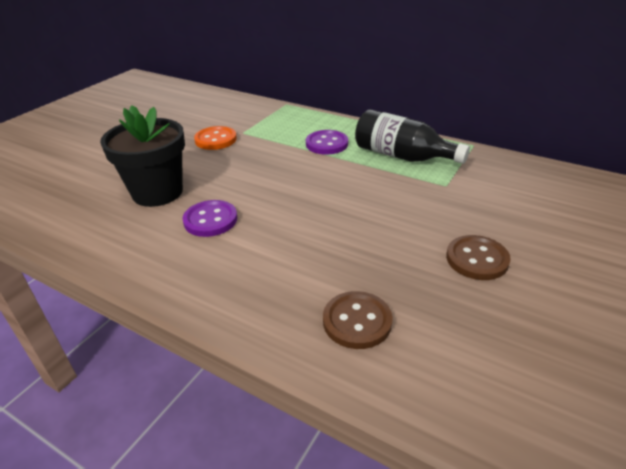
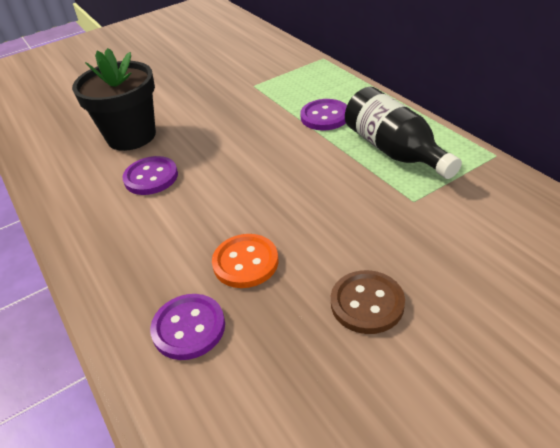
camera: 30 degrees right, 5 degrees up
(215, 139) = (222, 89): orange button -> orange button (245, 262)
(357, 321) = (188, 328): brown button -> purple button

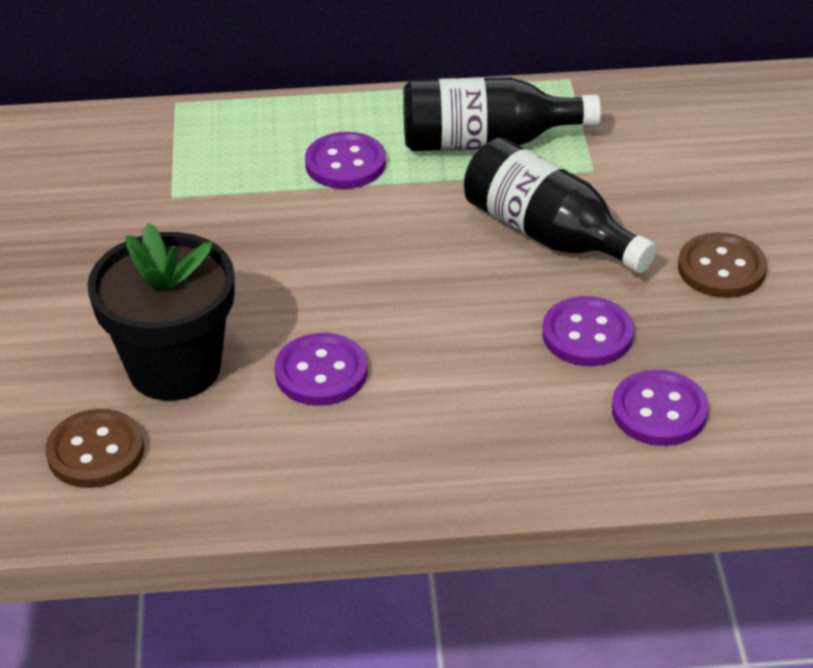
camera: 65 degrees left, 0 degrees up
(65, 140) = (95, 451): none -> brown button
(245, 262) = (587, 334): orange button -> purple button
(330, 208) = (548, 234): none -> black bottle

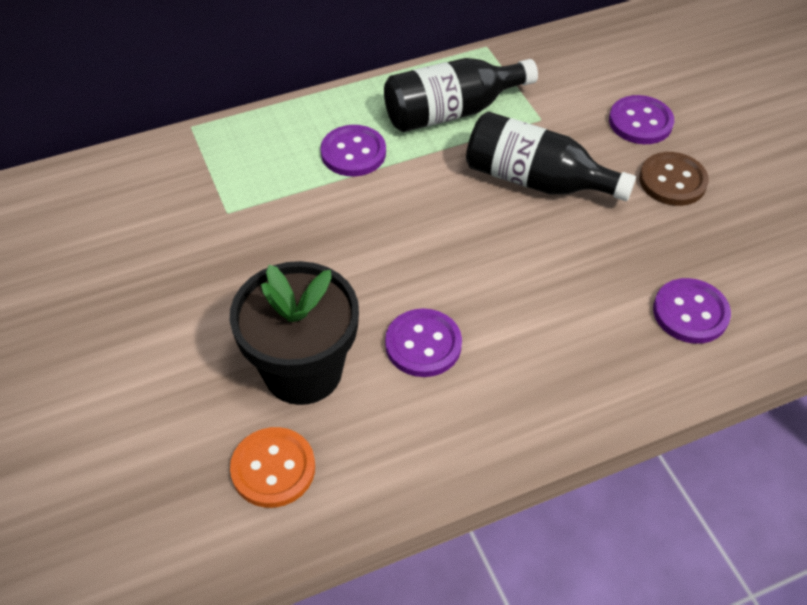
camera: 20 degrees left, 10 degrees up
(95, 451) = (273, 469): brown button -> orange button
(587, 334) = (606, 260): purple button -> purple button (640, 122)

